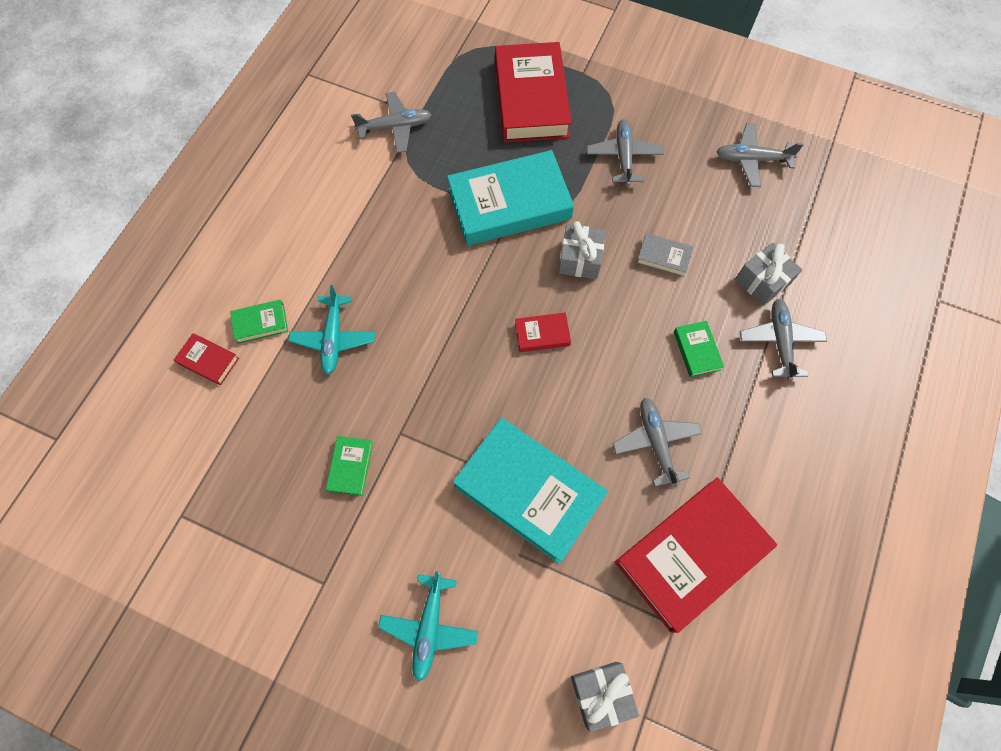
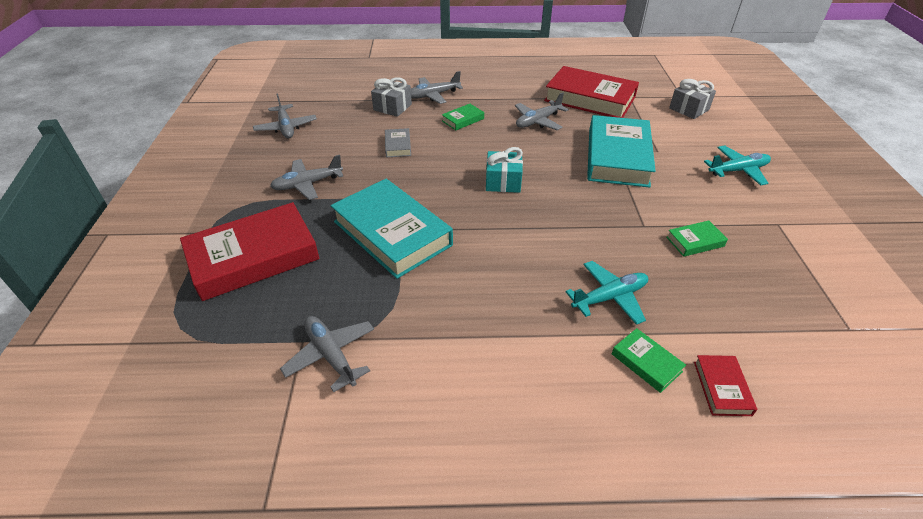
camera: 115 degrees left, 25 degrees down
(542, 334) = (503, 182): red book -> turquoise gift
(580, 259) = (424, 181): grey gift -> none

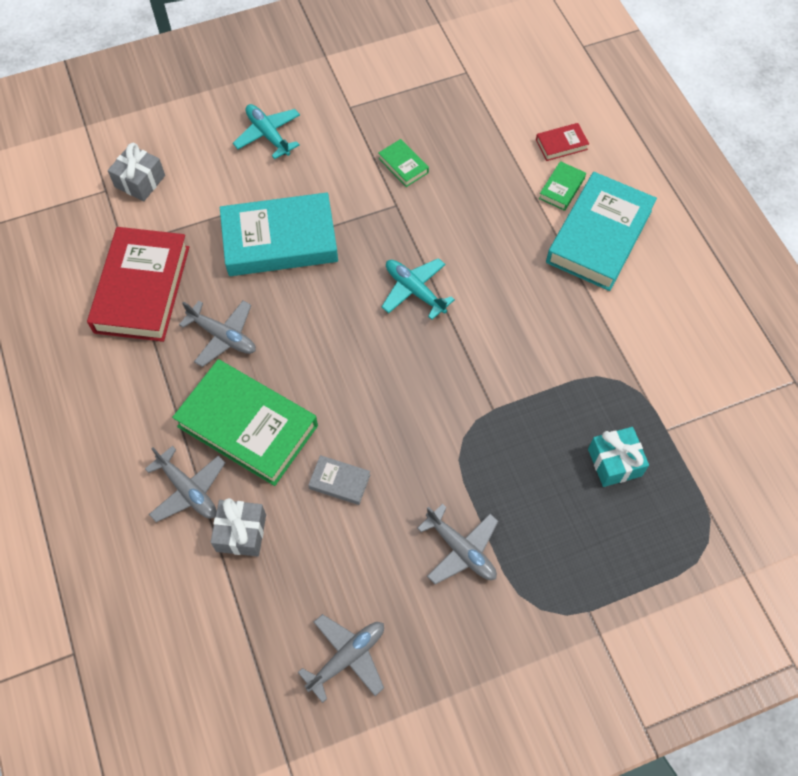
camera: 110 degrees left, 20 degrees up
(253, 257) = (598, 534): red book -> none
(331, 355) = (667, 400): grey plane -> none
(392, 233) = (504, 417): turquoise book -> turquoise book (599, 236)
(398, 146) = (339, 481): grey book -> grey book turned 45 degrees clockwise
(463, 120) = (247, 426): green book -> green book, size x2.30
(503, 182) = (372, 340): turquoise gift -> turquoise gift (614, 462)
(609, 297) = (505, 219): turquoise plane -> turquoise plane (414, 290)

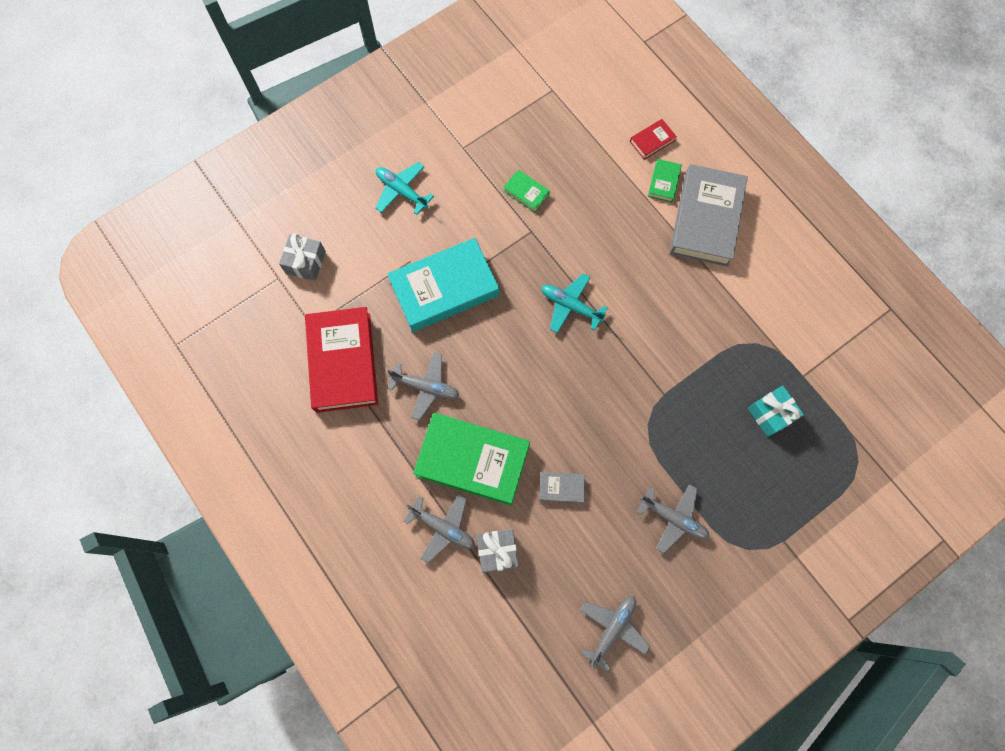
camera: 15 degrees left, 10 degrees up
(599, 236) = (706, 219): turquoise book -> grey book

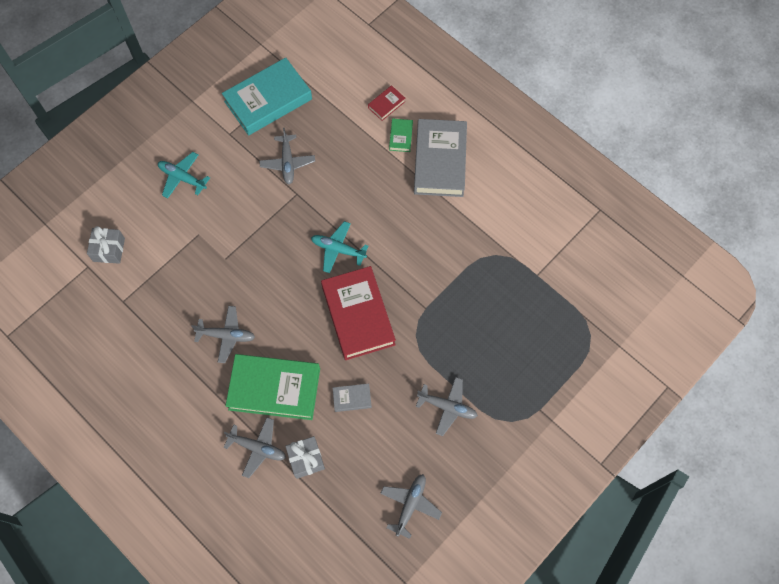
camera: 10 degrees left, 5 degrees down
(343, 362) = (153, 326): red book -> red book (358, 315)
(444, 288) = (230, 252): turquoise book -> turquoise book (268, 100)
(526, 193) = (287, 163): green book -> grey plane
(771, 414) = (515, 310): turquoise gift -> none

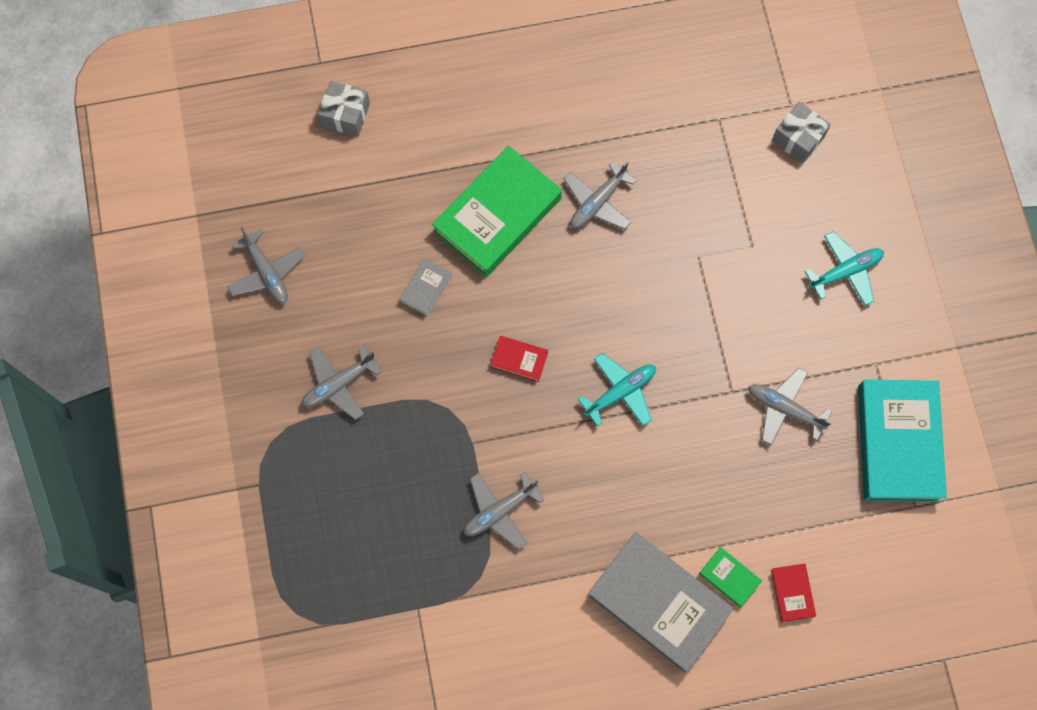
camera: 125 degrees right, 5 degrees up
(257, 448) = (444, 159): grey plane -> grey plane (499, 511)
(306, 459) = (395, 199): grey gift -> grey gift (346, 114)
(358, 315) = (519, 360): red book -> red book, size x0.43

